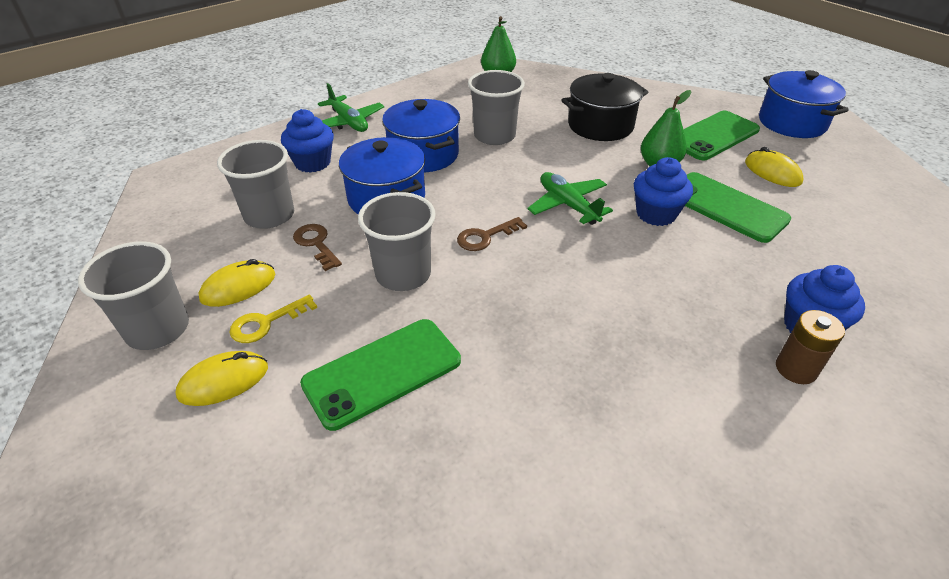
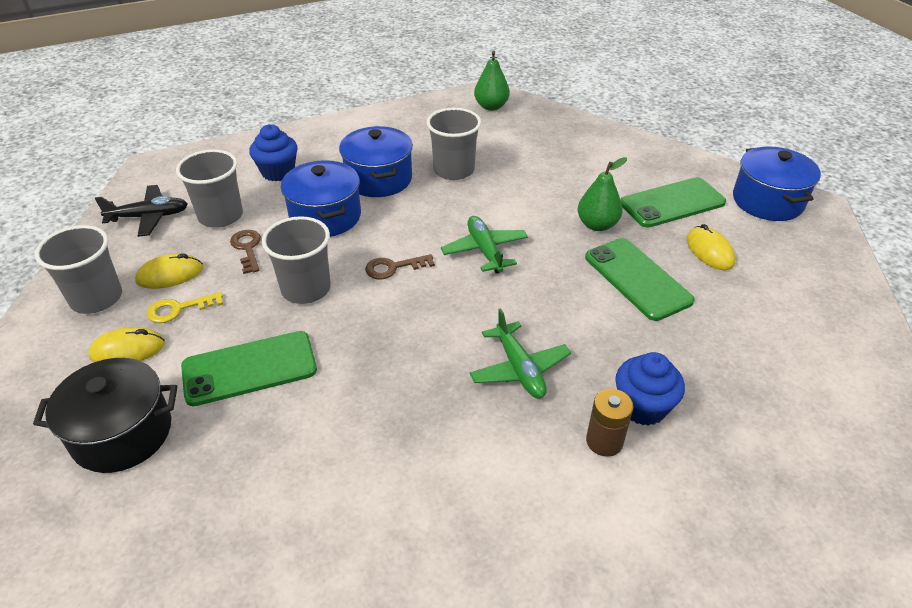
camera: 15 degrees right, 0 degrees up
(185, 229) = (149, 217): none -> black plane
(349, 122) = (327, 136): green plane -> green plane (519, 369)
(600, 125) = (563, 175): black pot -> black pot (122, 433)
(656, 214) = (563, 274): blue cupcake -> none

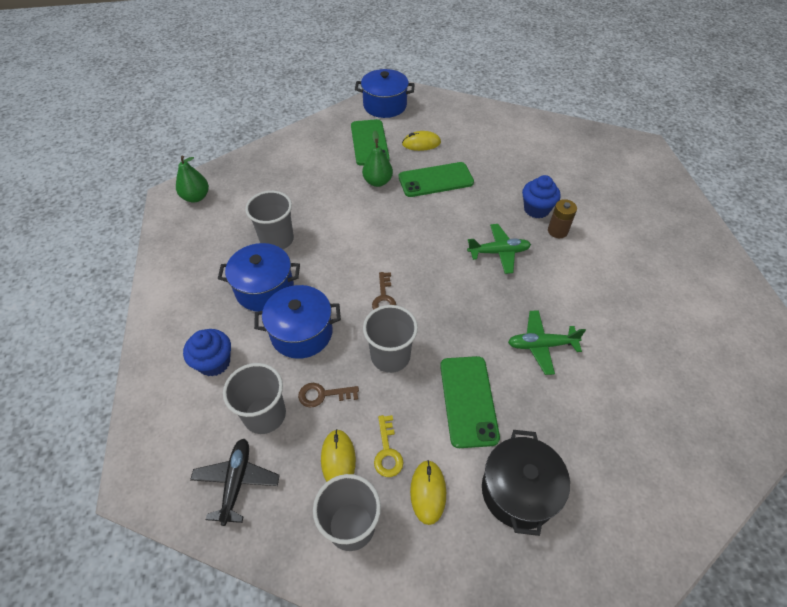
camera: 75 degrees left, 10 degrees up
(485, 250) = (383, 243): green plane -> green plane (541, 345)

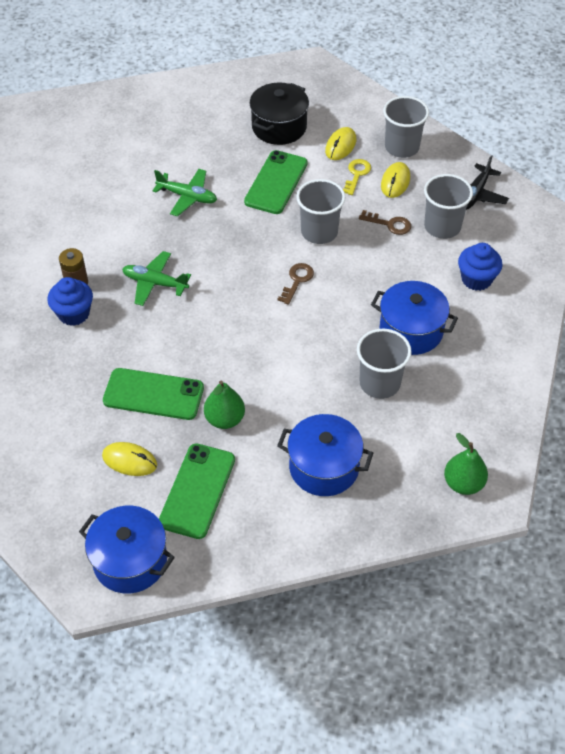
camera: 155 degrees left, 0 degrees up
(301, 333) = (389, 277): blue pot -> blue pot (324, 467)

